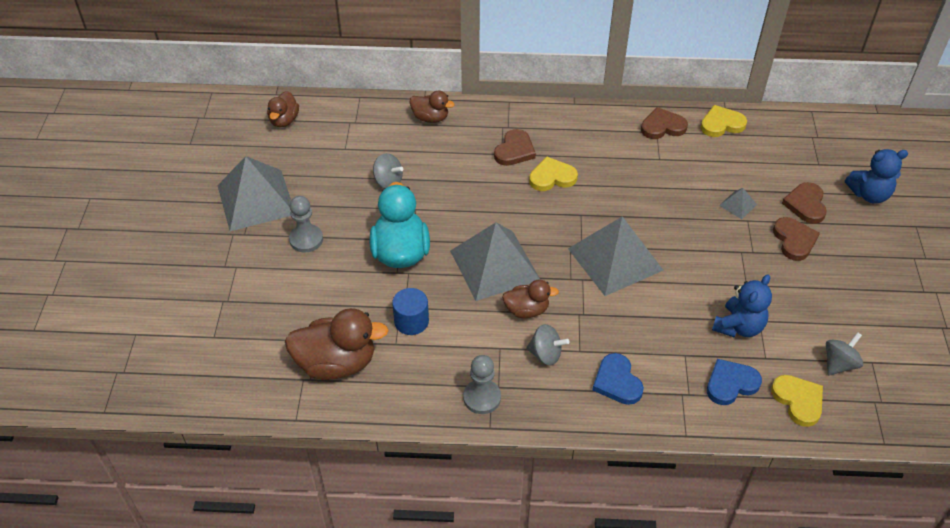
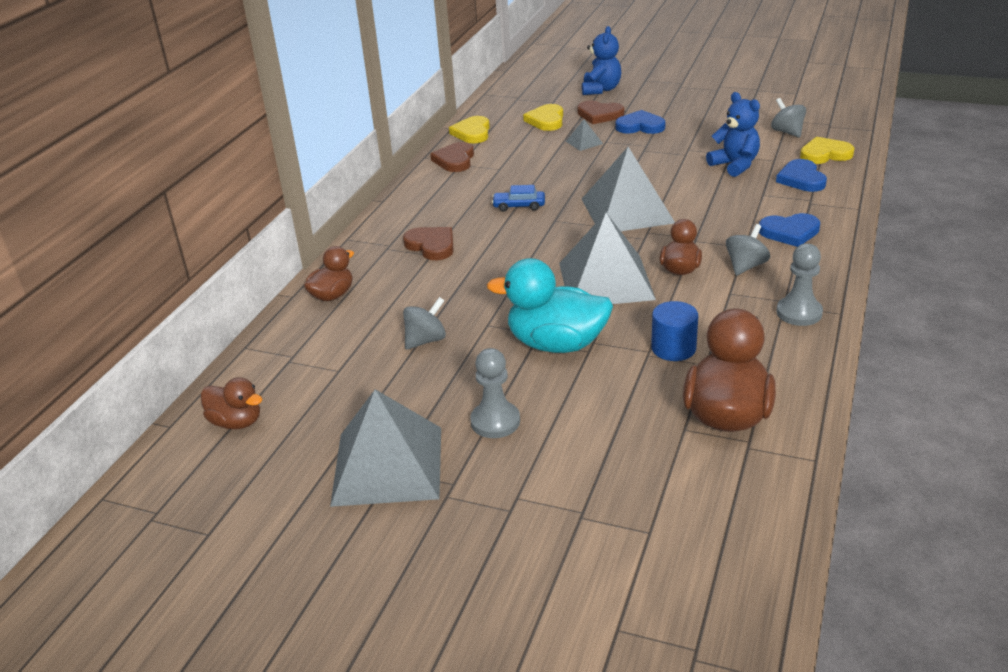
camera: 70 degrees left, 15 degrees down
(552, 177) = (489, 228): yellow heart -> yellow heart (546, 120)
(596, 187) = (519, 206): none -> blue car
(794, 240) = (640, 126): brown heart -> blue heart

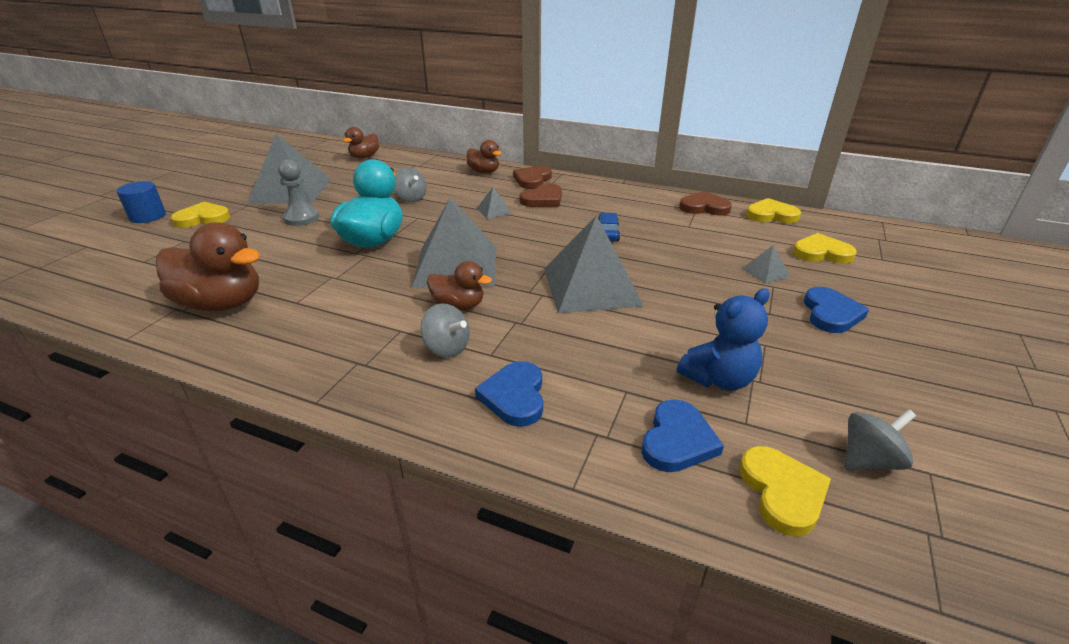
camera: 90 degrees right, 0 degrees up
(465, 274) = (494, 210): none -> grey pyramid
(502, 528) = (203, 218): none -> yellow heart
(599, 115) = (856, 287): brown heart -> brown heart (532, 180)
(601, 89) = (949, 293): blue teddy bear -> none
(673, 348) = (330, 289): blue cylinder -> blue cylinder (148, 216)
(799, 313) = (336, 370): grey pawn -> none
(801, 179) = (677, 440): blue heart -> blue heart turned 120 degrees clockwise

